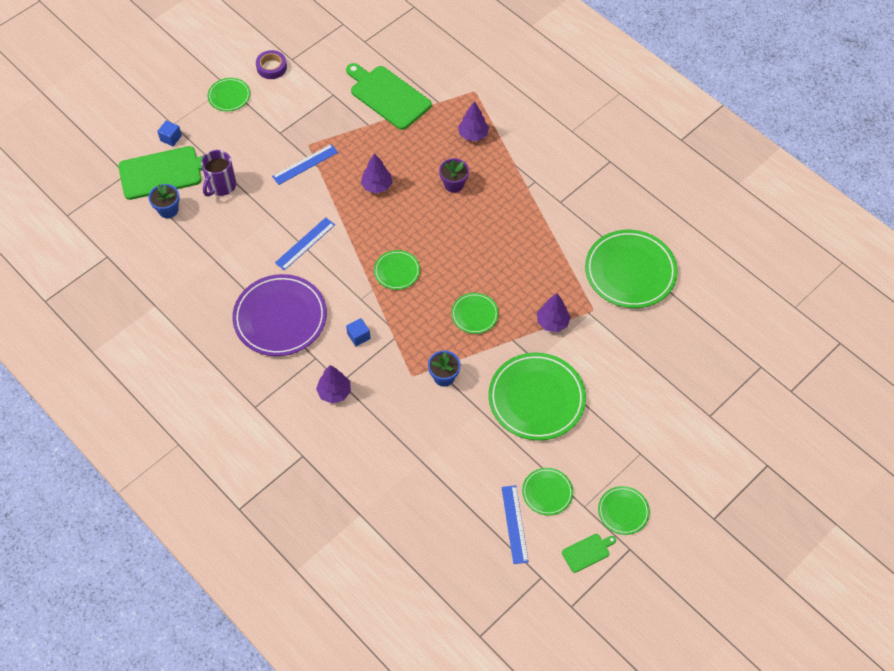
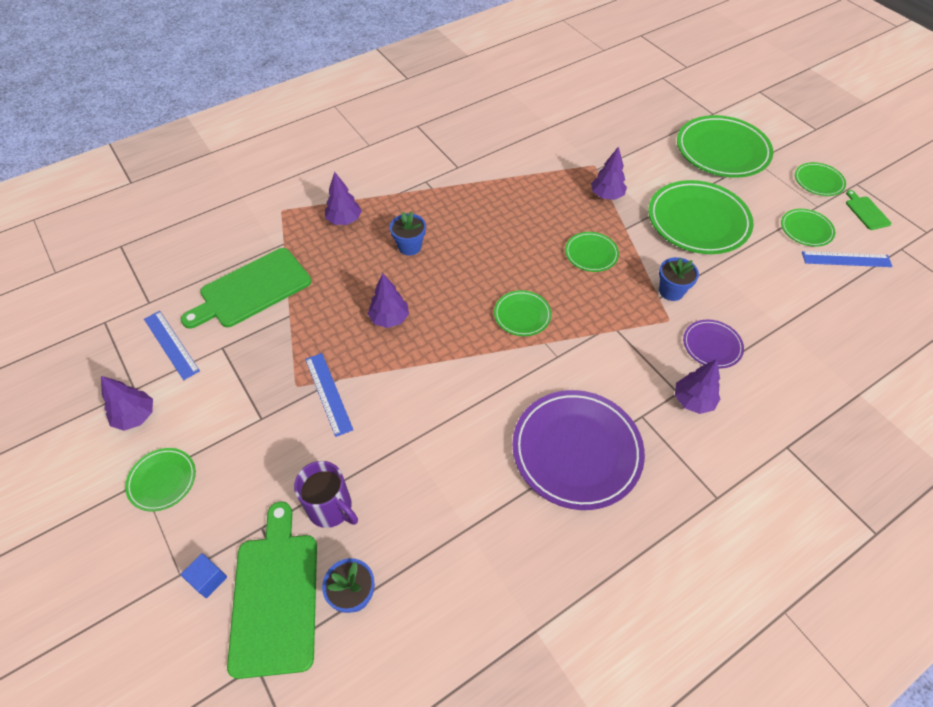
camera: 80 degrees left, 5 degrees down
(271, 67) = (135, 416): purple tape -> purple tree
(305, 244) = (461, 408): blue ruler -> blue ruler (171, 344)
(358, 336) = (612, 365): blue cube -> none
(390, 407) = (712, 345): none -> purple plate
(454, 184) = (409, 246): purple flower pot -> blue flower pot
(630, 271) = (553, 134): green plate -> green plate (722, 151)

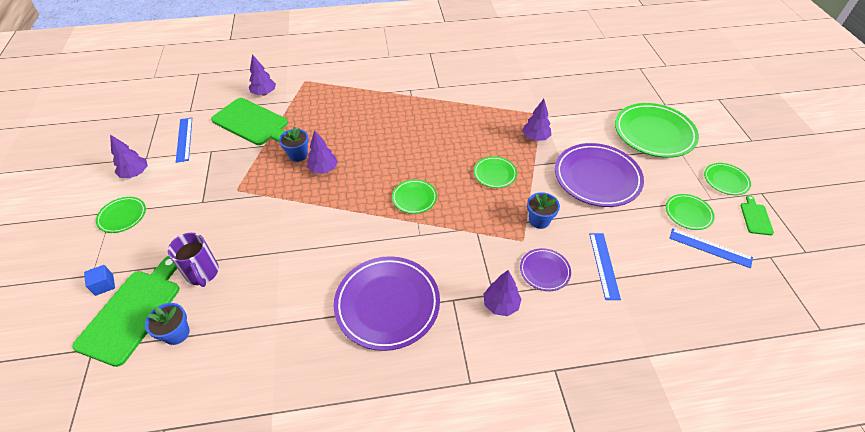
camera: 25 degrees right, 5 degrees down
(252, 290) = (252, 123): green cutting board -> green cutting board turned 135 degrees counterclockwise
(328, 393) = (252, 202): blue ruler -> blue ruler (604, 265)
(344, 220) = (339, 98): purple tree -> purple tree (264, 93)
(409, 246) = (369, 128): blue flower pot -> blue flower pot (298, 155)
(698, 221) = (597, 178): green plate -> purple plate

